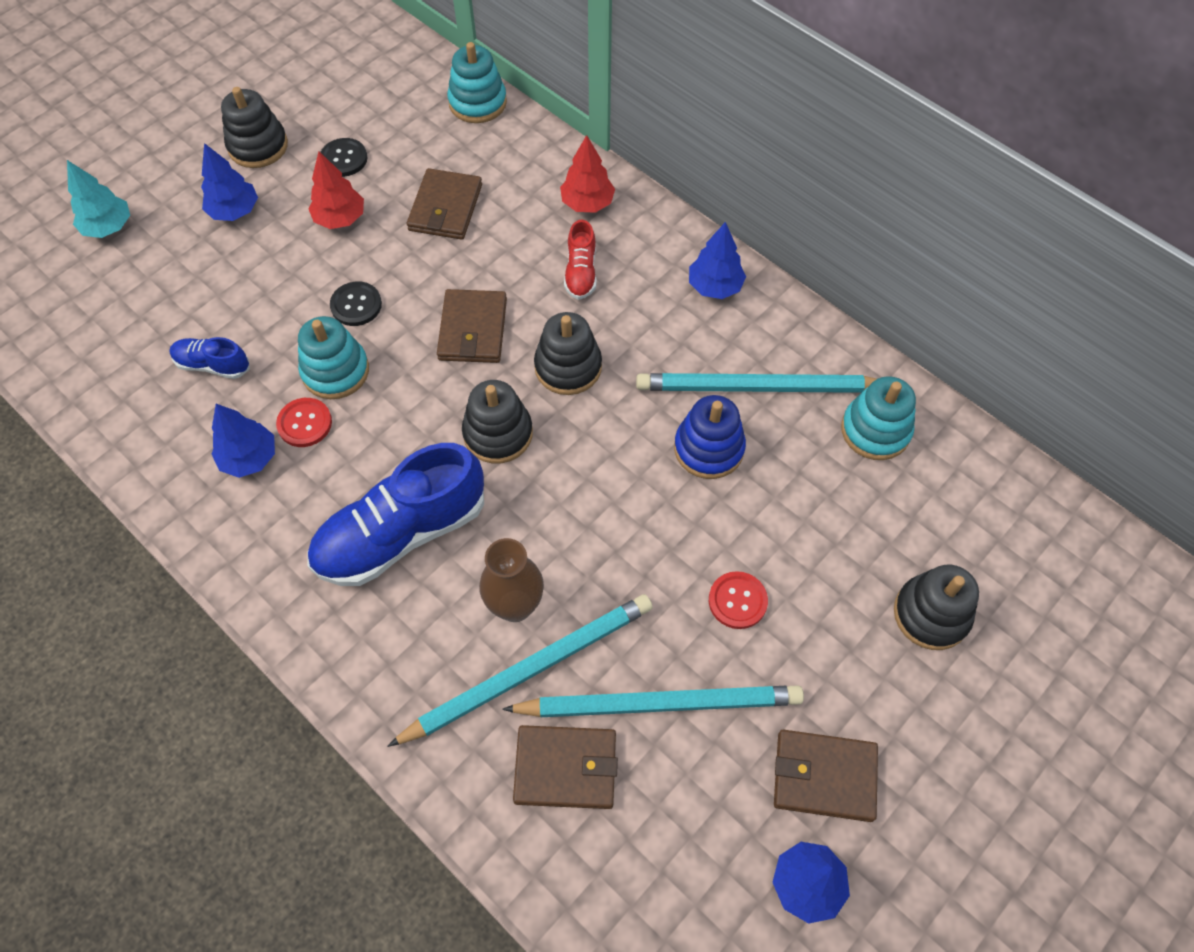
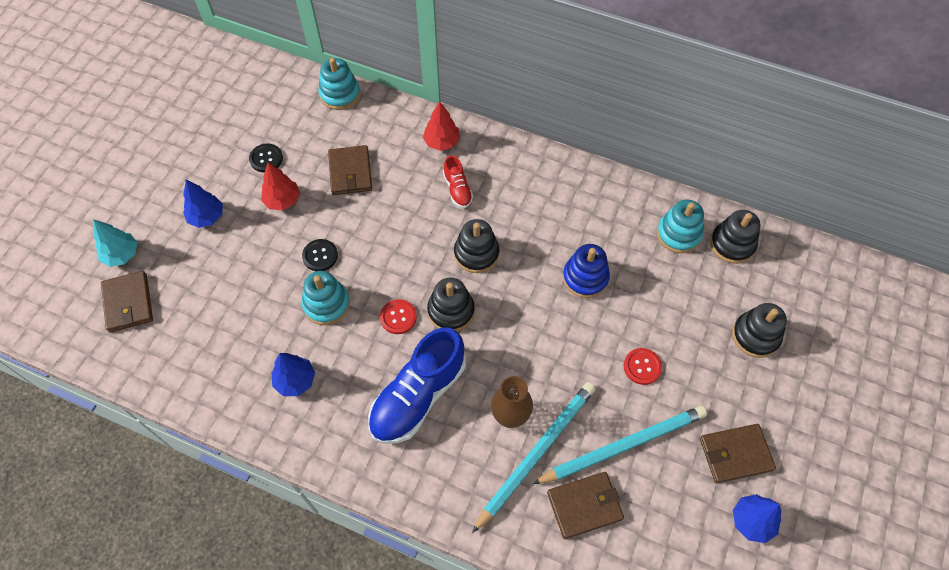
camera: 20 degrees left, 0 degrees up
(213, 365) = (241, 327): blue shoe -> none
(258, 146) = (202, 167): black stacking toy -> black stacking toy (732, 244)
(304, 423) = (322, 345): red button -> red button (398, 317)
(473, 329) = (405, 248): brown wallet -> brown wallet (128, 303)
(715, 286) = (545, 173): blue tree -> none
(758, 388) = (598, 230): turquoise pencil -> none

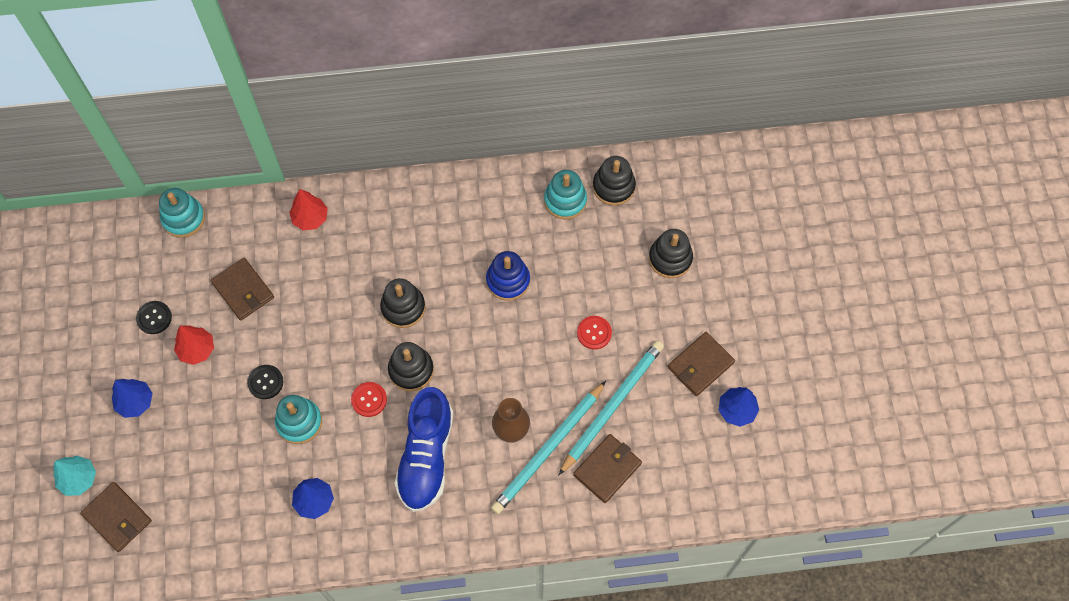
camera: 30 degrees left, 5 degrees up
(457, 189) = (352, 256): red shoe -> none
(536, 453) = (548, 449): turquoise pencil -> turquoise pencil turned 150 degrees counterclockwise

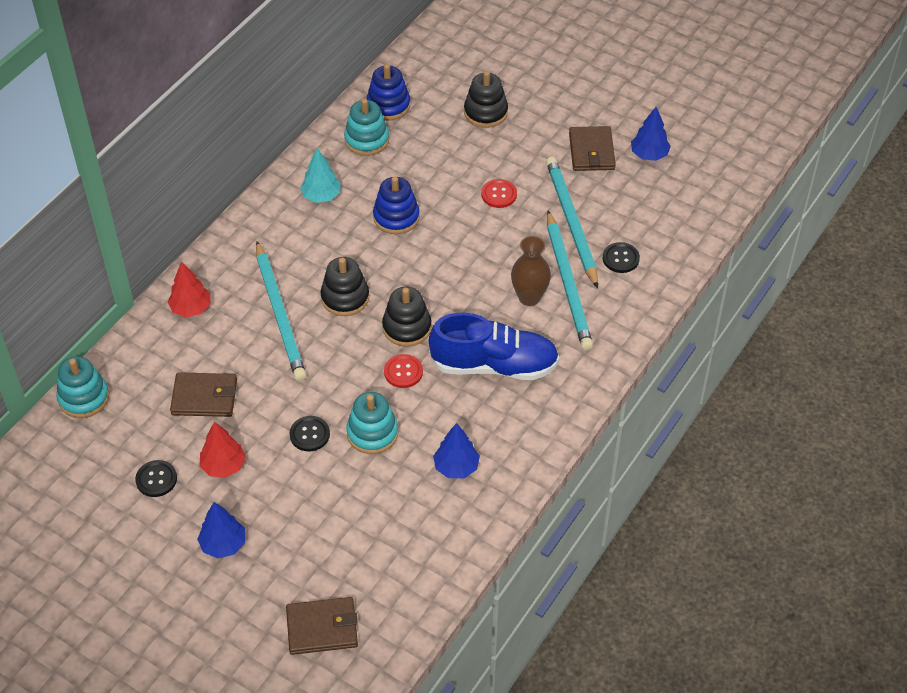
camera: 50 degrees left, 15 degrees down
(79, 479) = (252, 636): turquoise tree -> turquoise tree (321, 196)
(352, 278) = (280, 314): none -> turquoise pencil
(426, 456) = (494, 365): blue shoe -> blue shoe turned 45 degrees counterclockwise
(607, 469) = (620, 258): brown wallet -> black button
(613, 187) = (388, 105): black stacking toy -> blue stacking toy

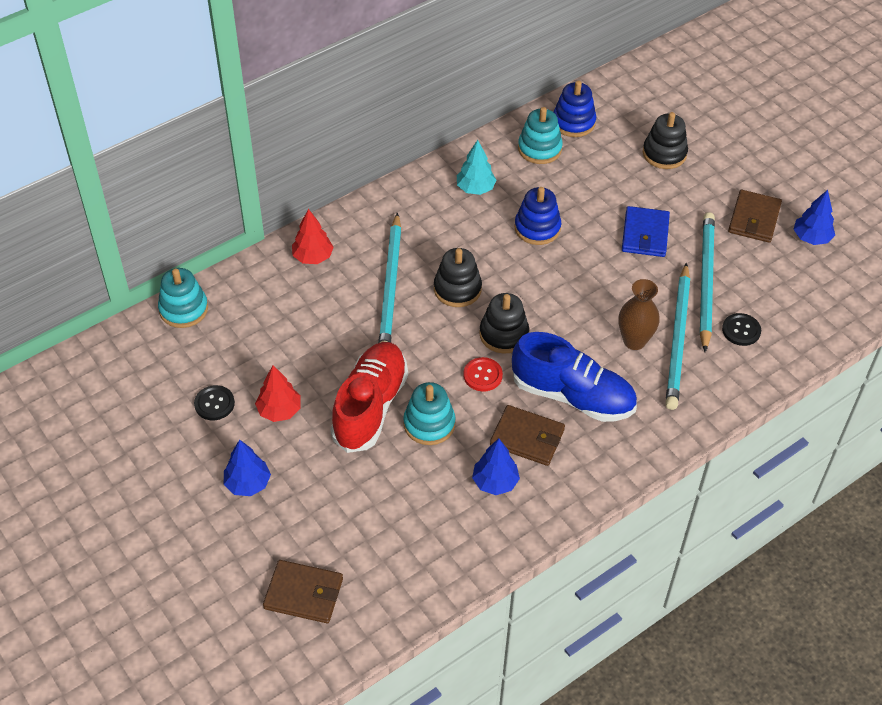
camera: 20 degrees right, 0 degrees up
(204, 397) = (290, 342): brown wallet -> brown wallet (527, 437)
(309, 434) = (370, 406): black button -> red shoe
(499, 194) = (645, 234): red button -> blue wallet

